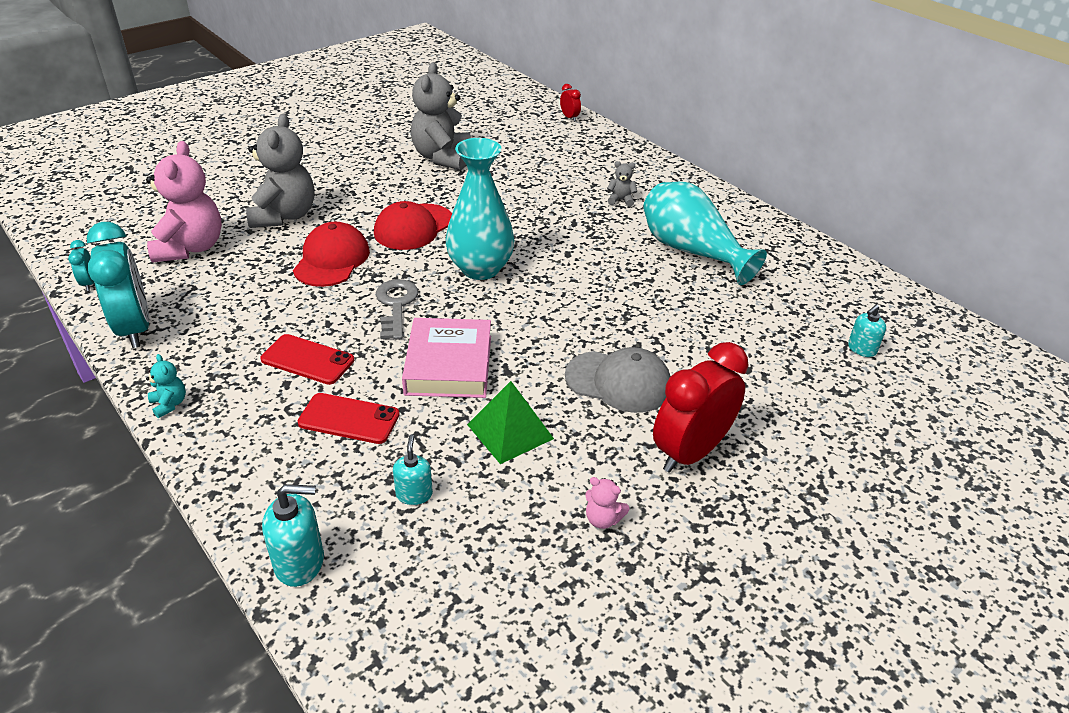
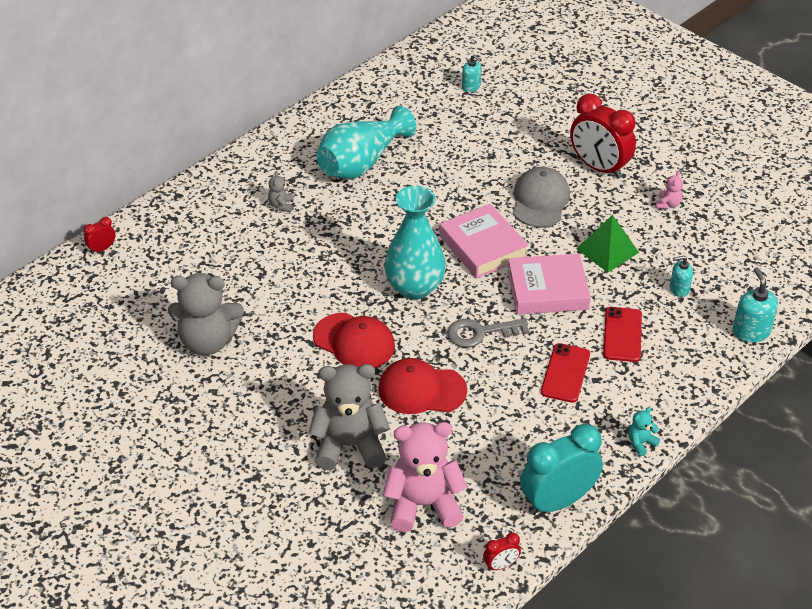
camera: 95 degrees left, 5 degrees up
(89, 283) = (501, 565): turquoise clock -> red clock
(536, 323) = (483, 246): none -> pink book

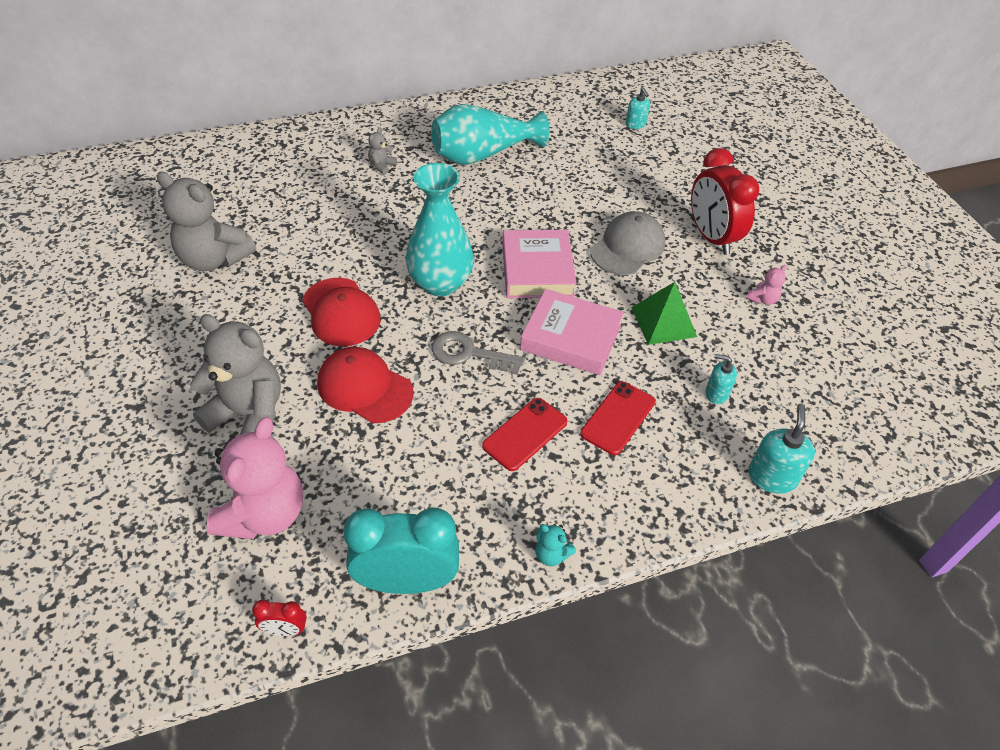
camera: 25 degrees right, 5 degrees up
(102, 249) = (204, 148): red clock -> none
(423, 504) = (265, 514): pink teddy bear -> pink teddy bear turned 90 degrees clockwise
(641, 443) = (551, 554): turquoise teddy bear -> turquoise teddy bear turned 135 degrees counterclockwise

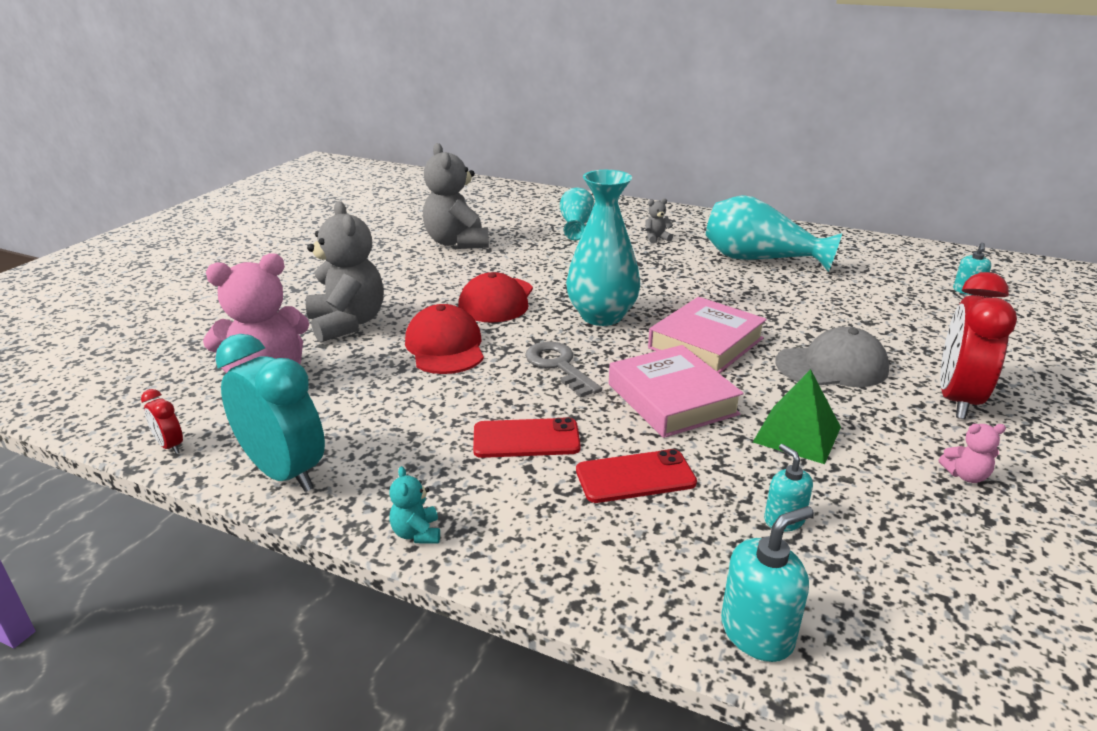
camera: 45 degrees right, 20 degrees down
(297, 181) = (576, 226): none -> turquoise vase

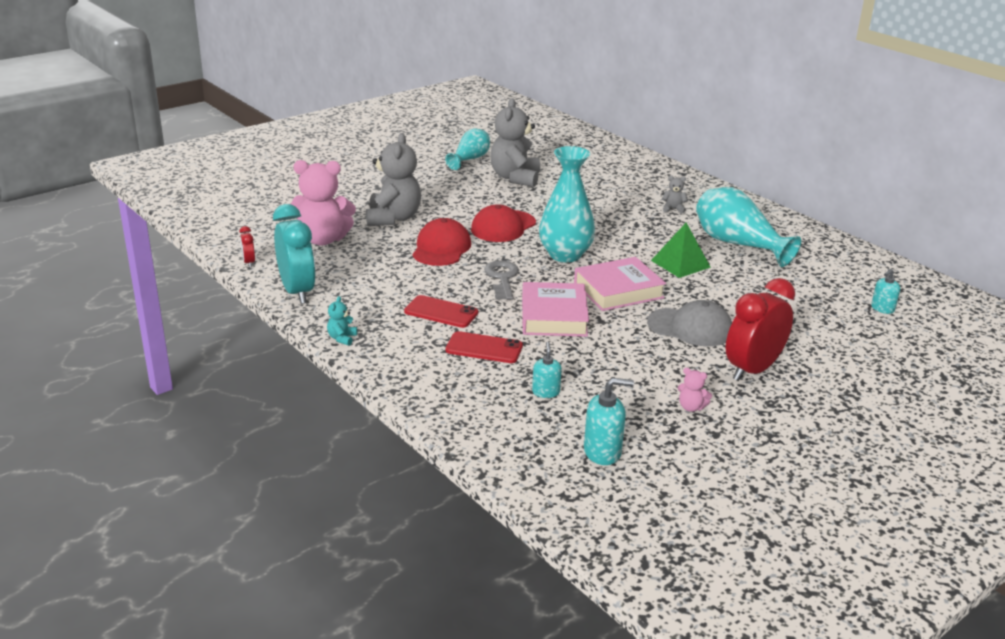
camera: 25 degrees right, 0 degrees up
(576, 226) = (620, 184): turquoise vase -> turquoise vase (470, 159)
(757, 632) = (471, 429): turquoise soap dispenser -> turquoise soap dispenser (602, 452)
(797, 434) = (611, 356): green pyramid -> green pyramid (680, 263)

